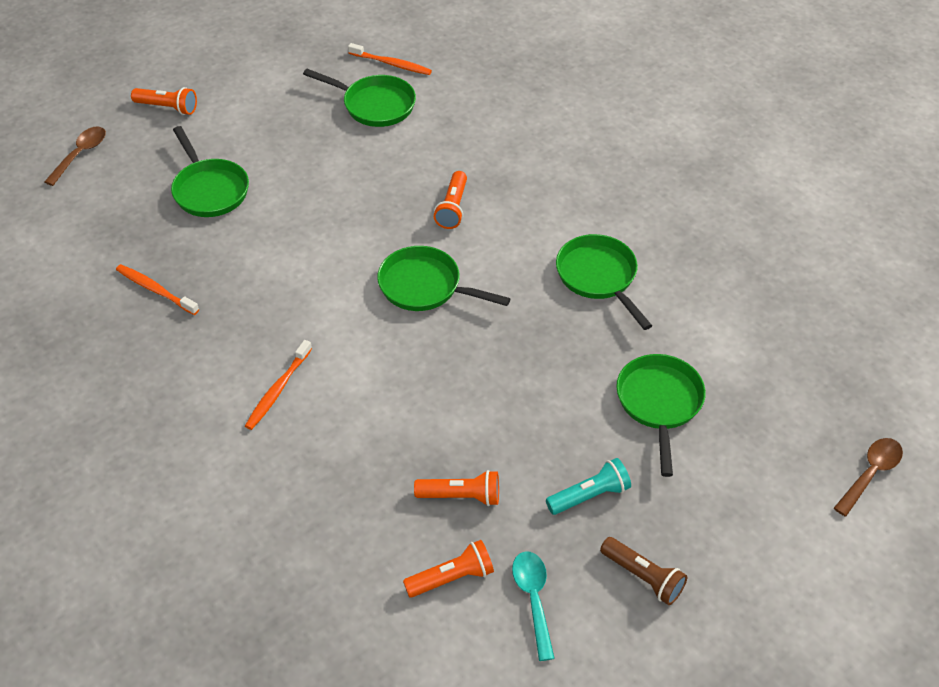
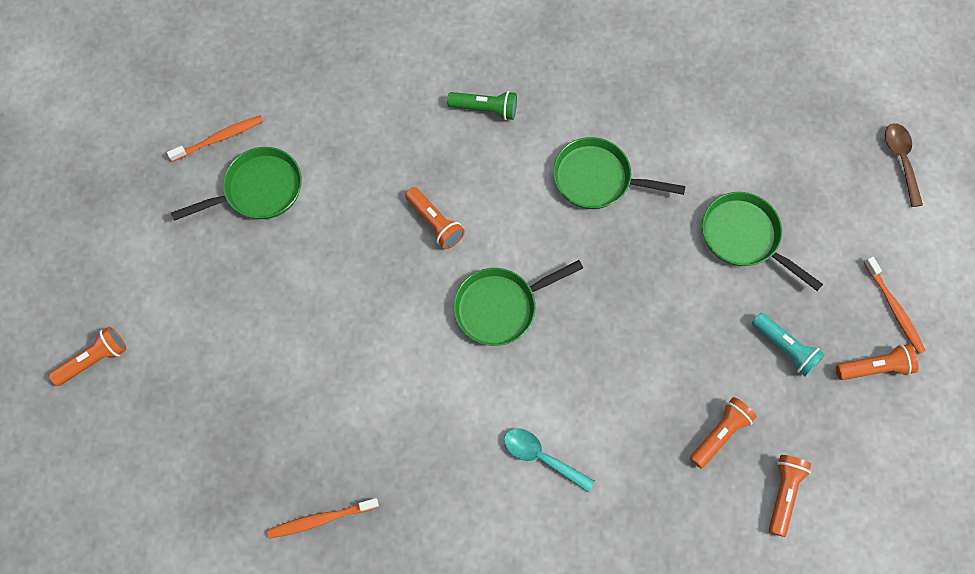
camera: 50 degrees left, 20 degrees up
(80, 154) = (85, 476): brown spoon -> none
(209, 190) = (238, 395): green pan -> none
(277, 390) = (514, 494): orange toothbrush -> orange toothbrush (894, 309)
(533, 599) = (840, 452): turquoise spoon -> turquoise spoon (541, 457)
(578, 178) = (485, 109): none -> green flashlight
(589, 495) = (785, 347): turquoise flashlight -> turquoise flashlight turned 120 degrees clockwise
(643, 577) = (874, 367): brown flashlight -> orange flashlight

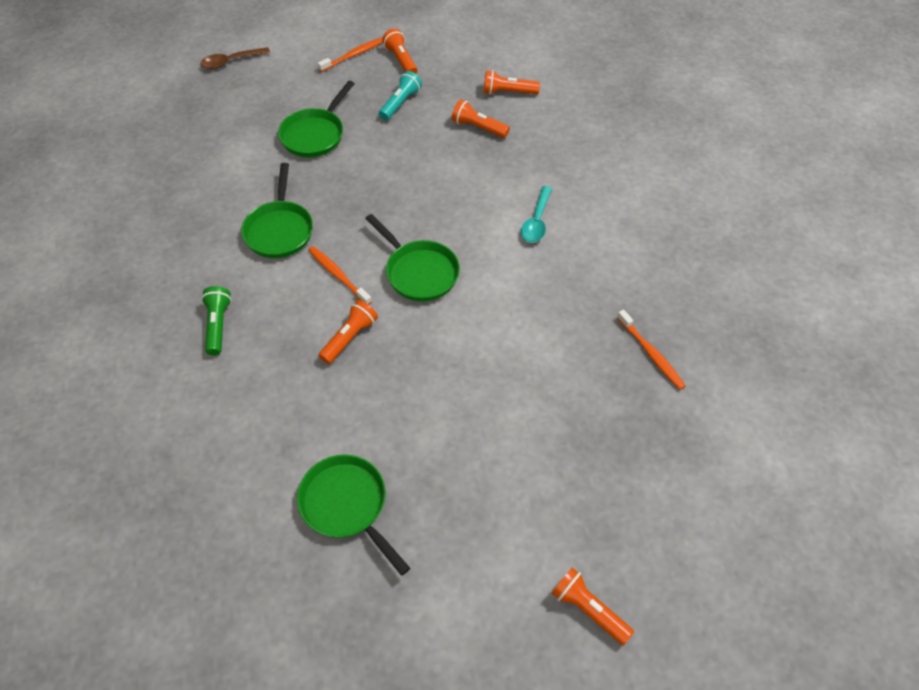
camera: 105 degrees left, 15 degrees down
(220, 138) = (290, 569): orange toothbrush -> orange toothbrush (338, 275)

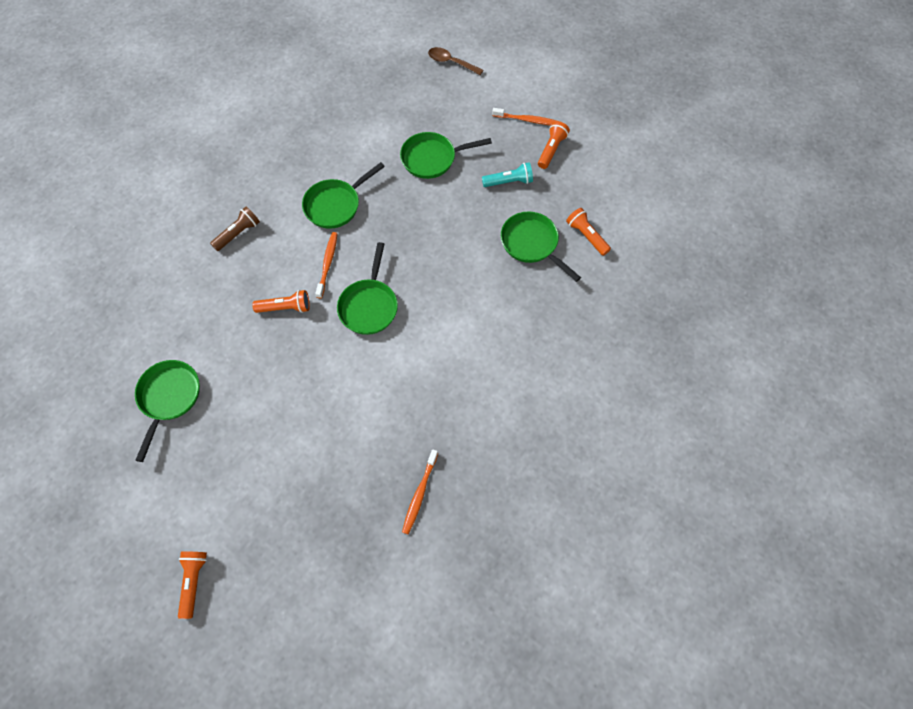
camera: 50 degrees right, 10 degrees up
(218, 325) = (238, 233): green flashlight -> brown flashlight
(478, 127) = (532, 244): orange flashlight -> green pan
(536, 221) = (476, 342): turquoise spoon -> none

